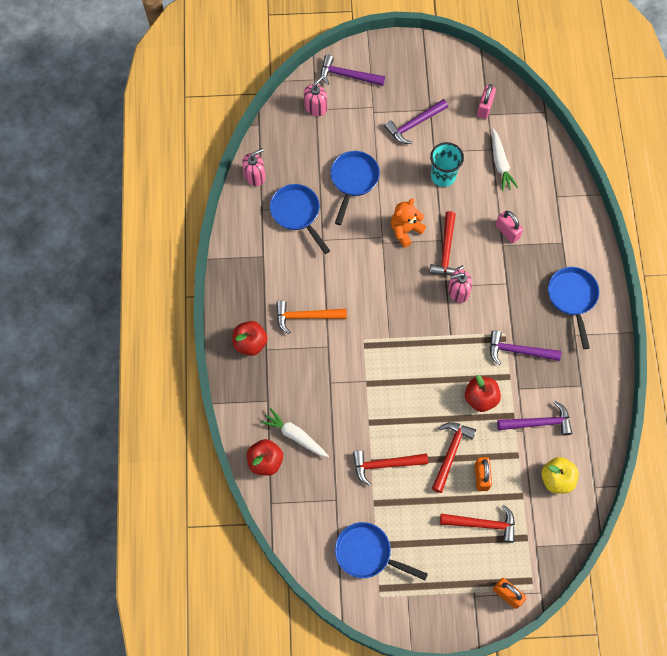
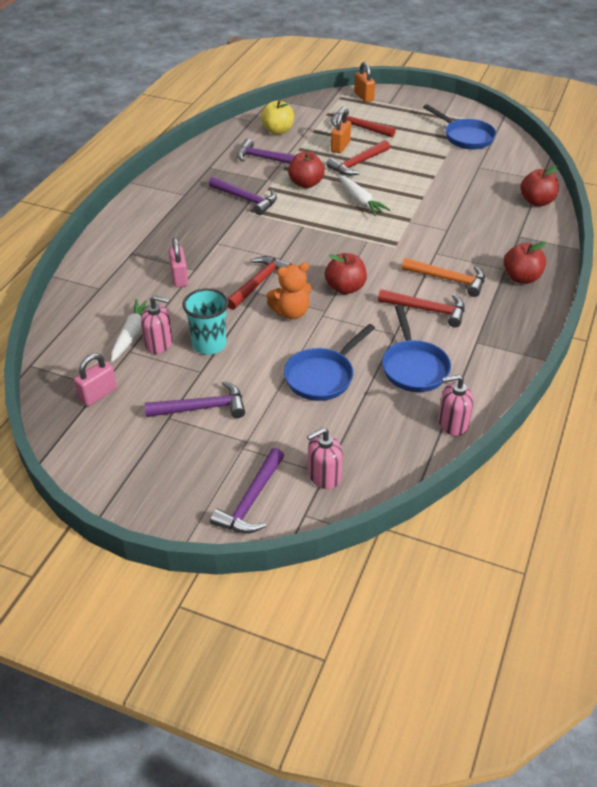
camera: 155 degrees left, 25 degrees down
(295, 435) = (500, 208): white carrot -> white carrot (360, 201)
(348, 76) = (251, 500): purple hammer -> purple hammer turned 75 degrees clockwise
(379, 273) = (345, 288): none -> red apple
(385, 465) = (422, 172): red hammer -> red hammer (426, 310)
(458, 291) = (271, 251): pink soap dispenser -> pink soap dispenser (159, 344)
(572, 298) = (162, 215): blue pan -> none

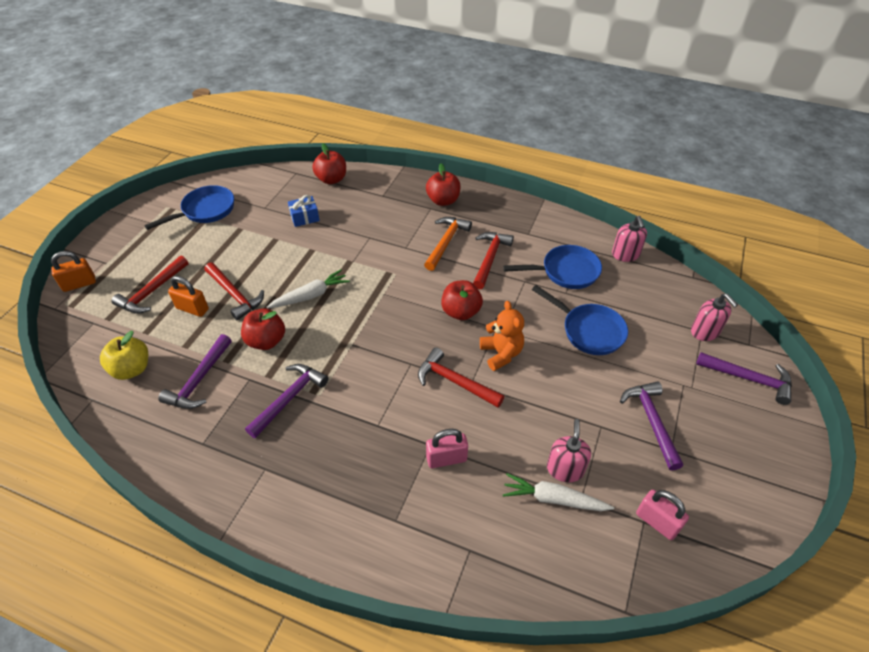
camera: 90 degrees left, 5 degrees up
(209, 345) = (560, 421): turquoise cup -> none
(469, 190) = (304, 217): none -> blue gift

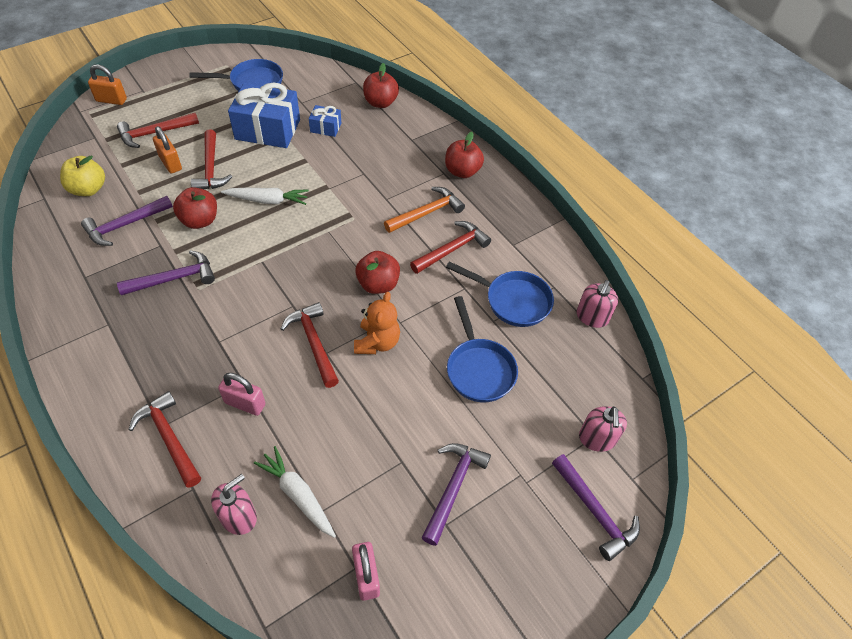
camera: 30 degrees right, 5 degrees up
(256, 241) = (267, 129): none -> blue gift
(412, 525) = (169, 438): none -> red hammer
(565, 469) = (332, 477): pink soap dispenser -> pink soap dispenser (238, 516)

